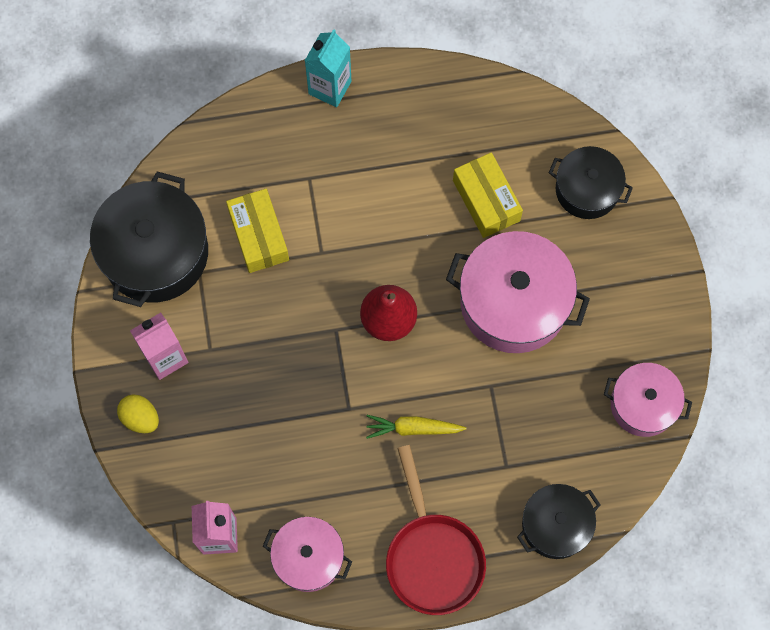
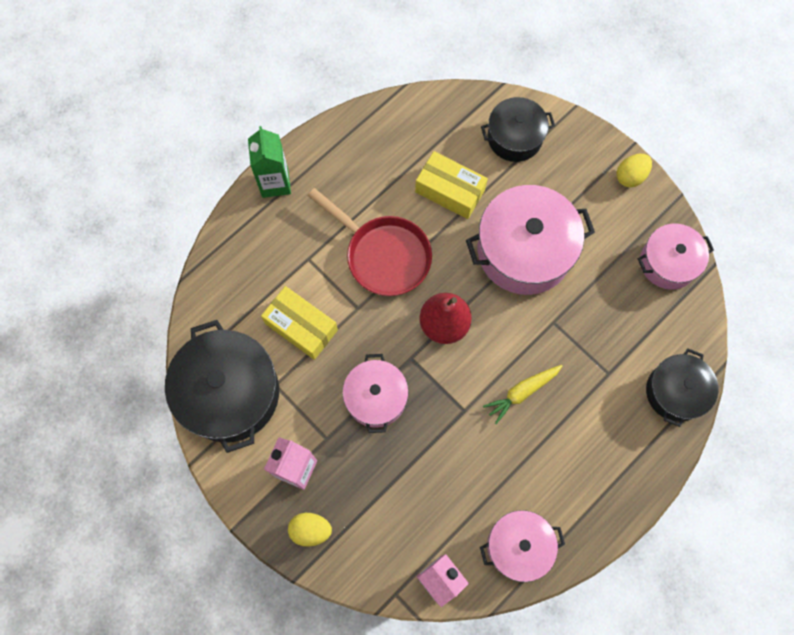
camera: 35 degrees left, 0 degrees up
(279, 343) = (376, 397): none -> pink pot
(330, 88) = (275, 183): turquoise carton -> green carton
(432, 557) = (607, 479): red pan -> red pan (383, 255)
(671, 300) = (630, 176): none -> yellow egg

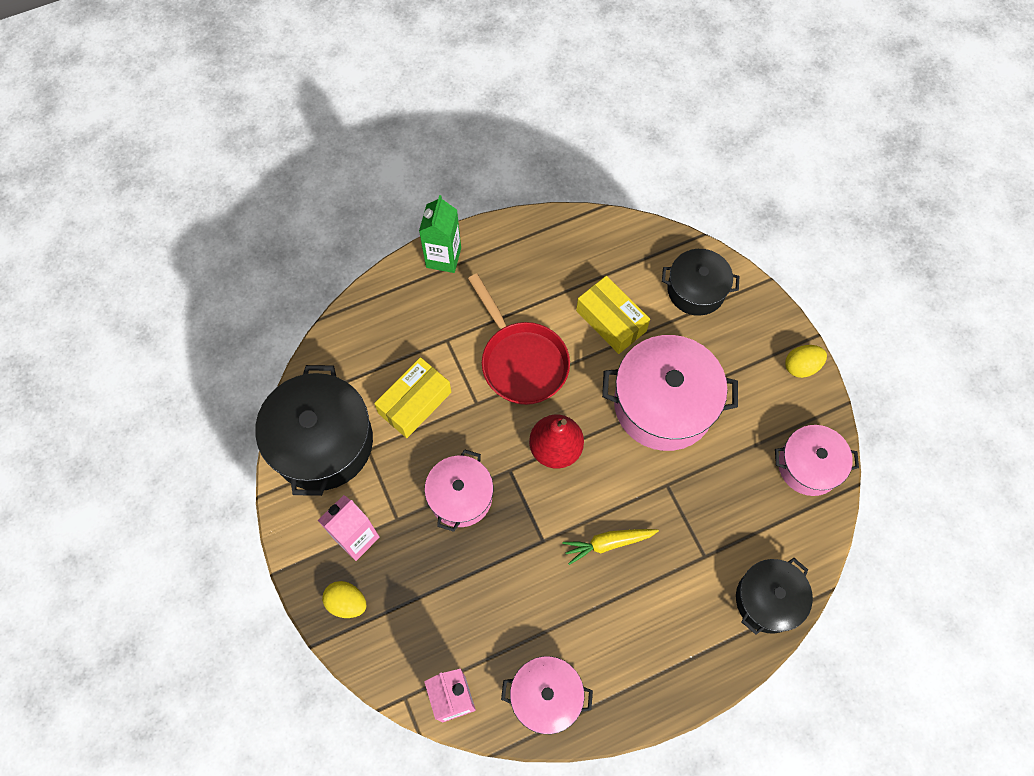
camera: 20 degrees right, 5 degrees down
(301, 327) = (415, 403): yellow box -> yellow box turned 75 degrees clockwise

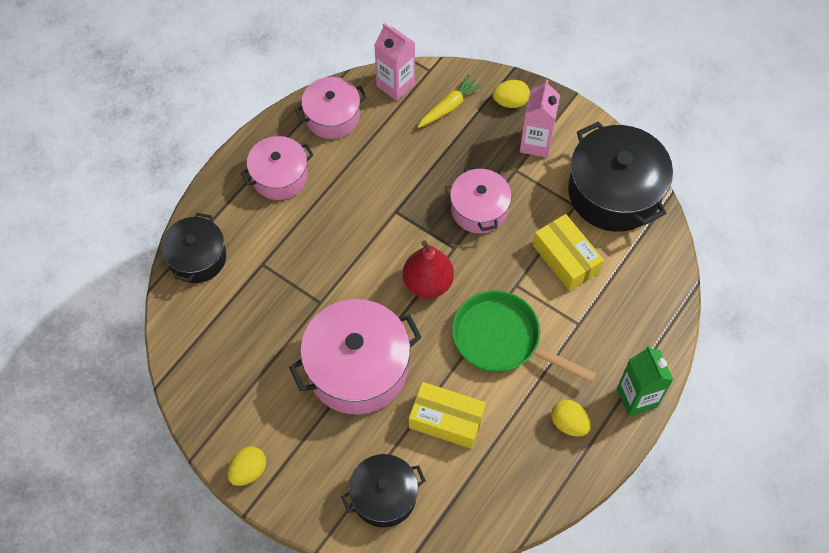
camera: 150 degrees right, 5 degrees down
(415, 403) = (566, 259): yellow box -> yellow box turned 45 degrees counterclockwise
(512, 267) = (569, 423): none -> yellow egg
(521, 361) = (502, 340): red pan -> green pan
(607, 543) = (344, 234): yellow carrot -> yellow carrot (449, 106)
(809, 466) = (205, 380): pink pot -> pink pot (279, 176)

